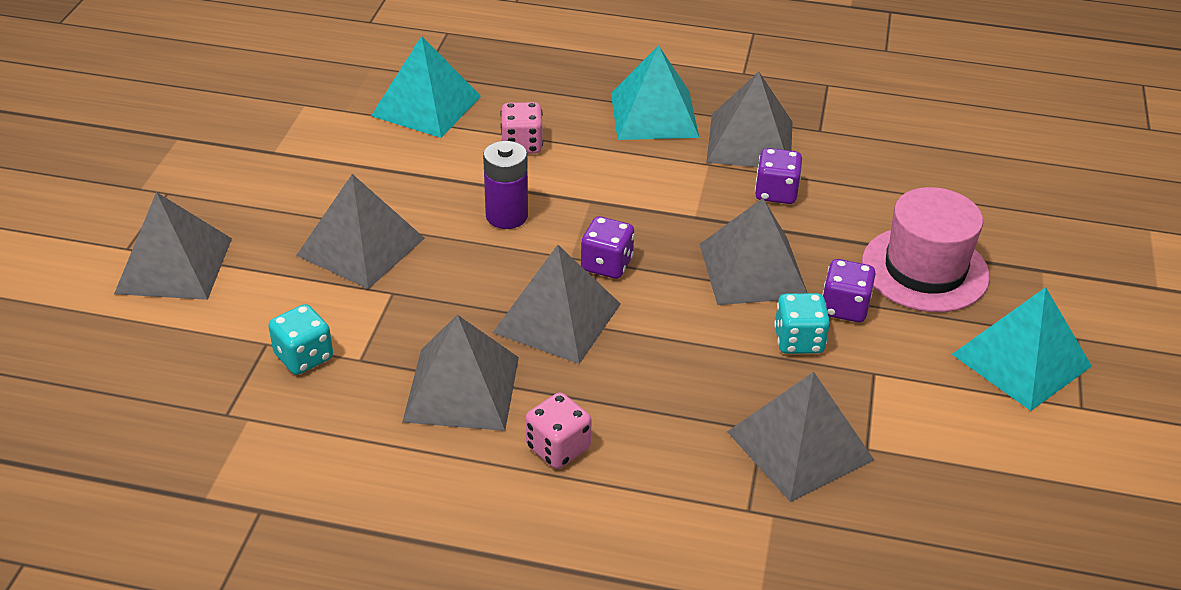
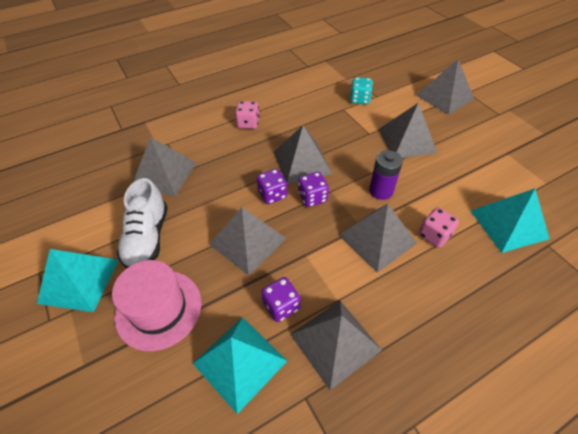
camera: 140 degrees right, 10 degrees up
(462, 388) = (300, 120): grey pyramid -> grey pyramid (377, 239)
(654, 114) = (409, 318): turquoise pyramid -> turquoise pyramid (240, 362)
(798, 341) = (197, 217): turquoise dice -> none
(844, 308) = (187, 250): purple dice -> purple dice (272, 194)
(892, 357) = (147, 238): none -> white shoe

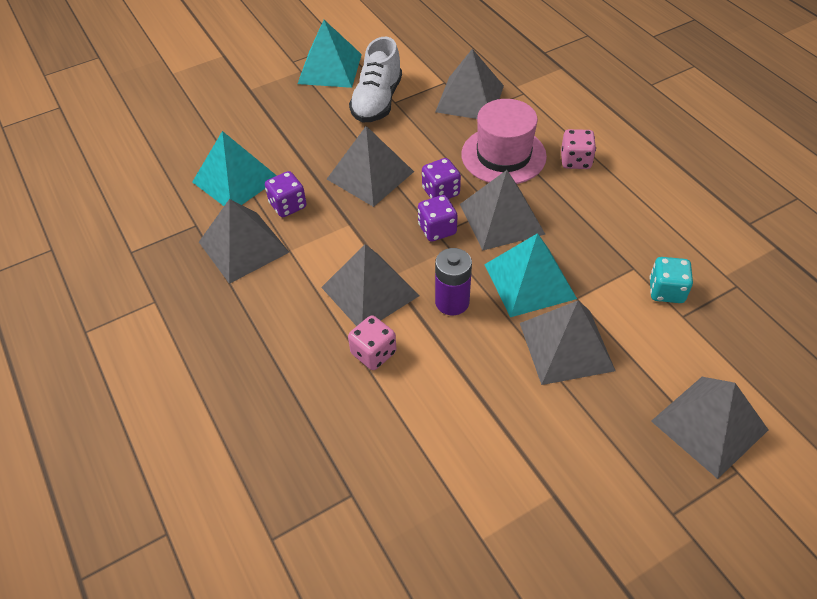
camera: 90 degrees right, 0 degrees up
(147, 238) = (377, 101): white shoe -> white shoe turned 75 degrees counterclockwise
(159, 309) = (295, 122): pink hat -> pink hat (503, 155)
(508, 224) = (391, 451): turquoise pyramid -> turquoise pyramid (530, 281)

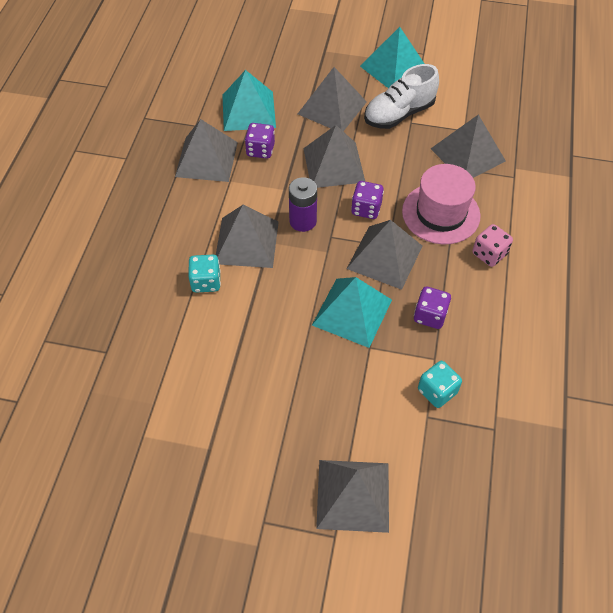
camera: 40 degrees right, 5 degrees up
(373, 353) = (206, 282): pink dice -> turquoise dice
(437, 229) = (333, 233): purple dice -> purple dice (430, 316)
(452, 302) = (287, 287): purple battery -> purple battery (303, 221)
(566, 346) = (324, 371): grey pyramid -> grey pyramid (332, 107)

